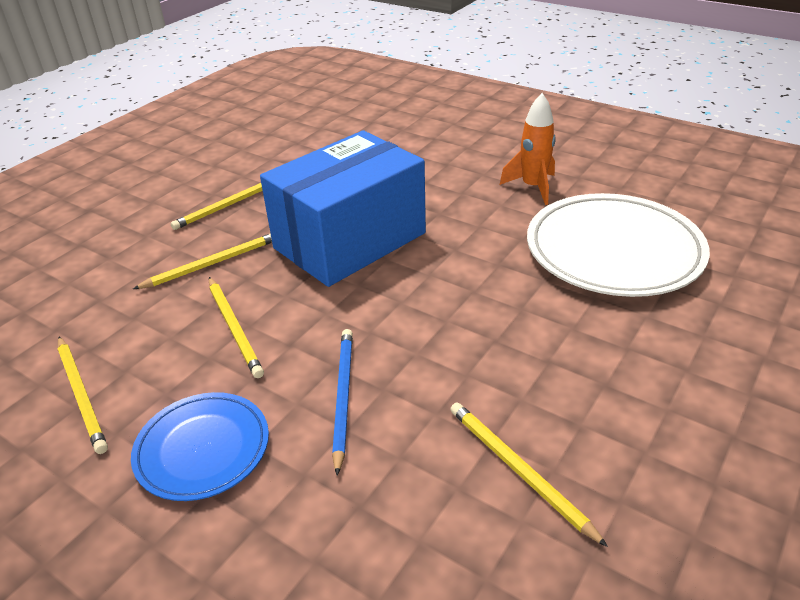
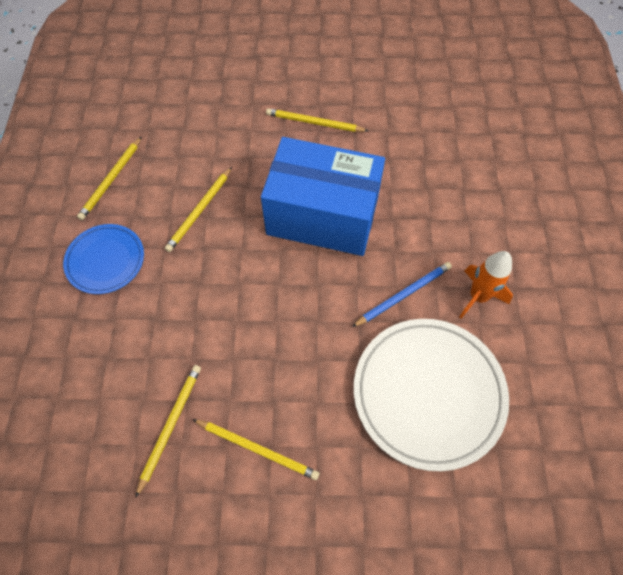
camera: 55 degrees right, 25 degrees up
(212, 263) = (248, 158): yellow pencil -> yellow pencil (257, 449)
(343, 397) = (177, 302): blue pencil -> blue pencil (404, 294)

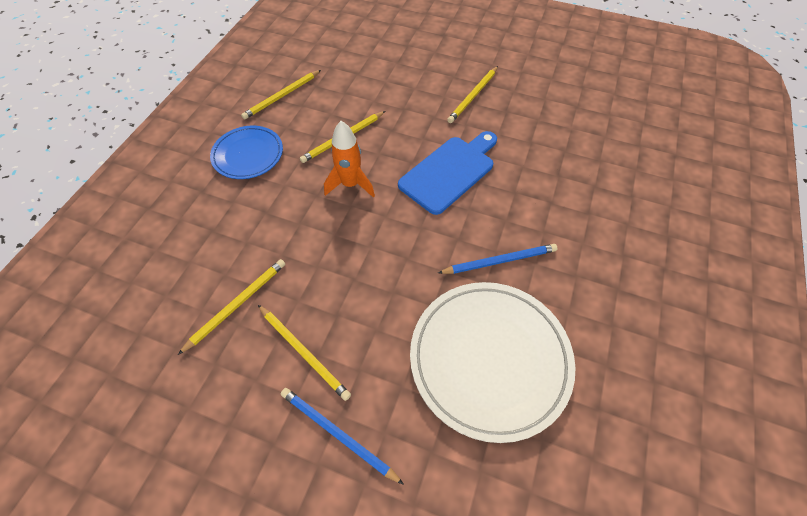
camera: 20 degrees right, 5 degrees down
(314, 123) = (473, 96): yellow pencil -> yellow pencil turned 90 degrees counterclockwise
(321, 512) = (337, 434): none -> blue pencil
(322, 216) = (449, 172): blue box -> blue cutting board
(478, 297) = (575, 285): orange rocket -> orange rocket (350, 184)

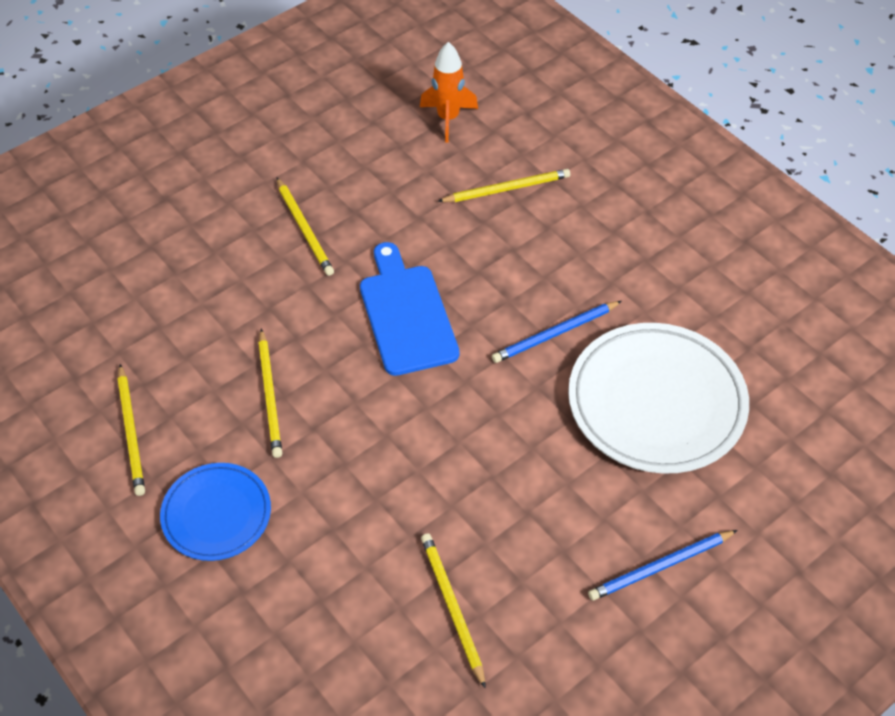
camera: 60 degrees left, 5 degrees down
(304, 352) = (554, 562): yellow pencil -> yellow pencil (507, 189)
(350, 184) = (353, 420): orange rocket -> orange rocket (448, 118)
(500, 261) = (555, 334): blue pencil -> blue pencil turned 135 degrees counterclockwise

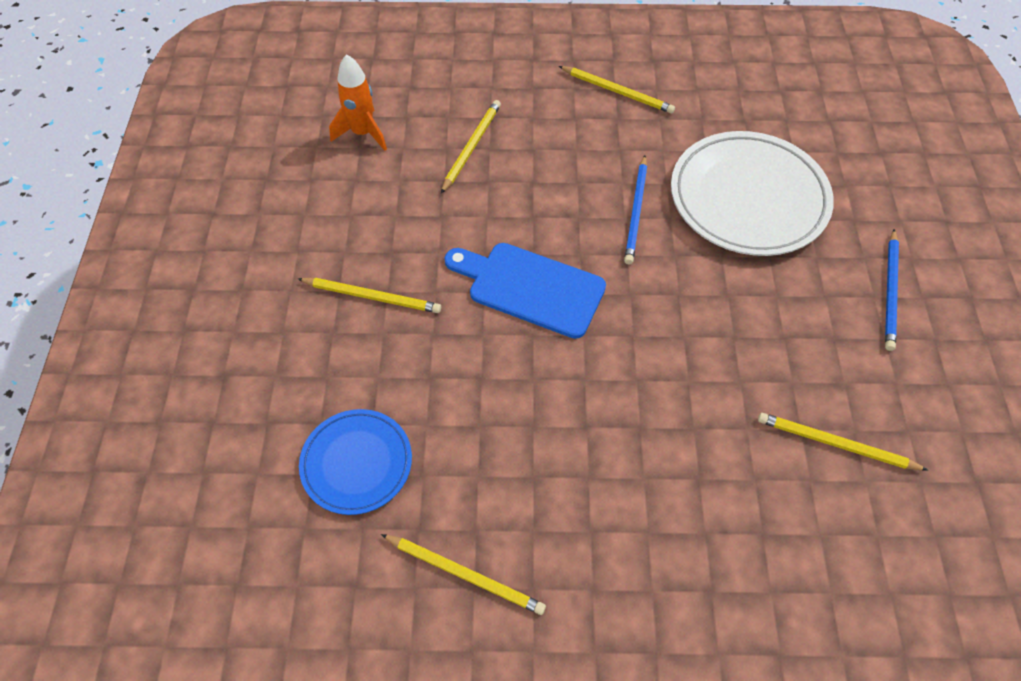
camera: 50 degrees left, 5 degrees up
(216, 514) = (614, 559): blue plate -> blue plate (357, 463)
(270, 396) = (524, 436): yellow pencil -> yellow pencil (617, 92)

